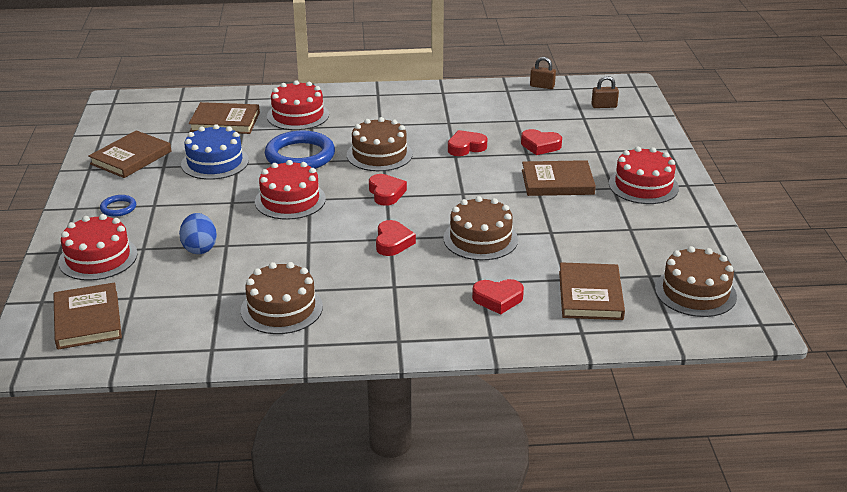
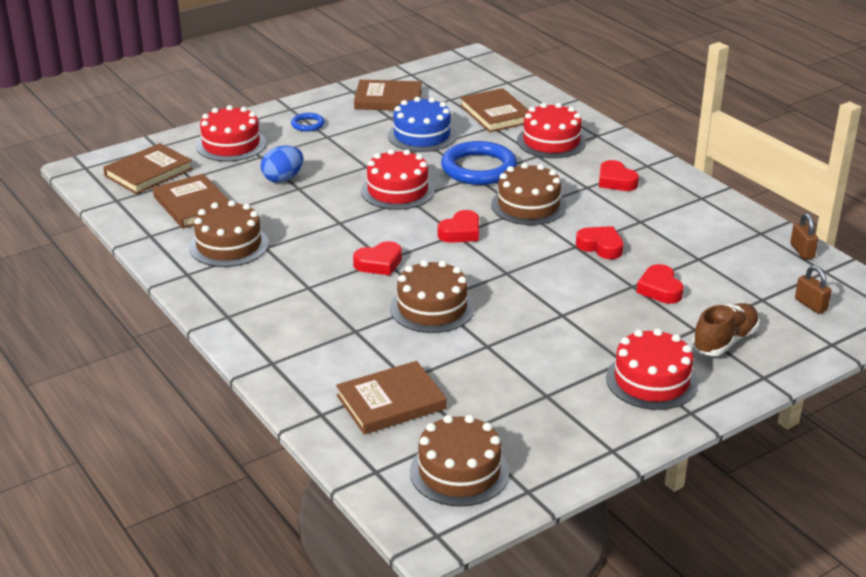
camera: 60 degrees right, 0 degrees up
(498, 299) = (336, 349): red heart -> red heart (616, 181)
(557, 182) = (593, 322): brown book -> brown book (193, 205)
(619, 146) = (724, 341): none -> brown shoe

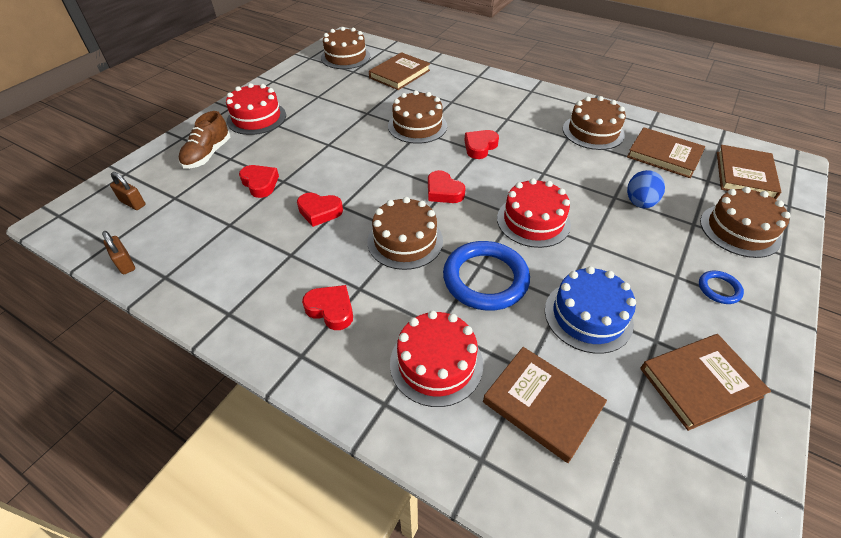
camera: 155 degrees right, 15 degrees up
(231, 144) = (739, 230): red cake -> brown cake
(461, 232) = (443, 191): red heart -> red heart turned 60 degrees counterclockwise

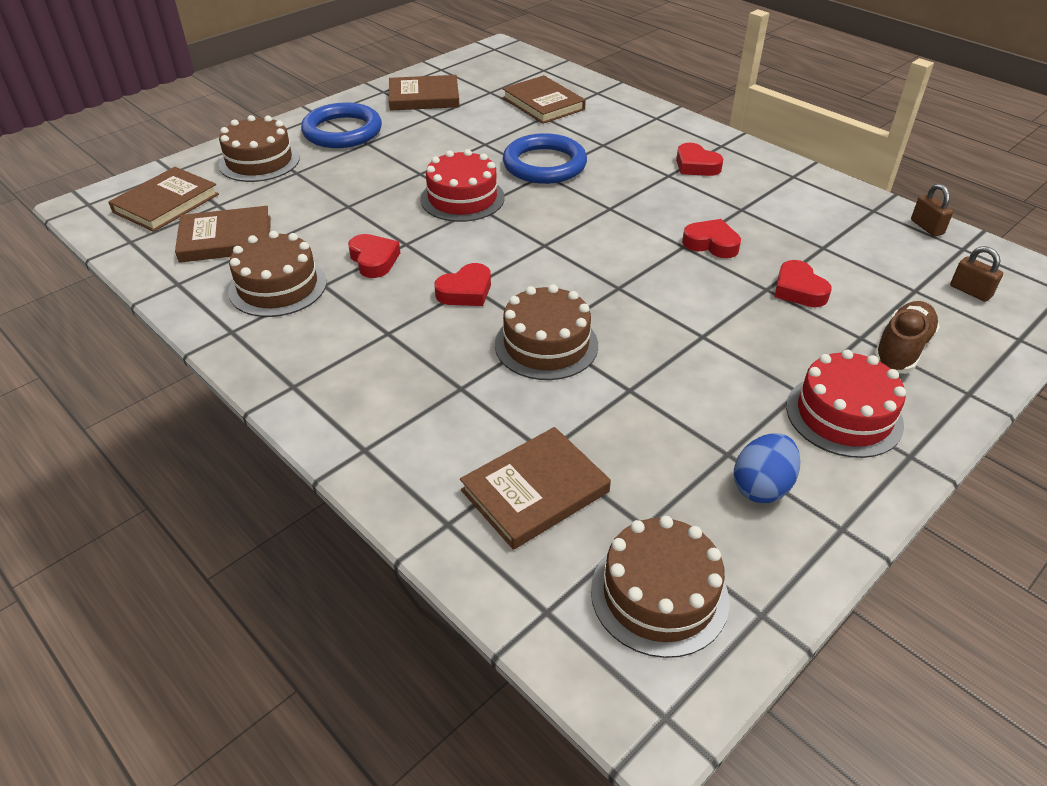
camera: 165 degrees left, 5 degrees down
(405, 241) = (613, 202): brown cake -> none
(436, 363) = (611, 128): red cake -> none
(443, 191) = (549, 242): red heart -> red heart (374, 260)
(588, 316) = (471, 133): blue cake -> none
(639, 203) = (327, 196): blue egg -> blue egg (762, 486)
(664, 155) = (226, 239): brown book -> brown book turned 60 degrees counterclockwise
(719, 289) = (342, 131): blue ring -> blue ring, size x2.13

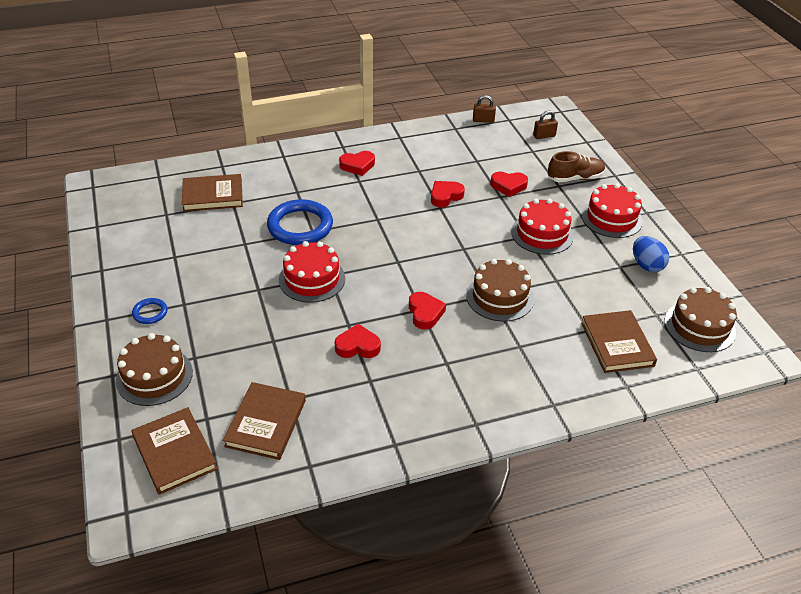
camera: 65 degrees left, 0 degrees up
(278, 286) = (355, 406): brown cake -> none
(342, 131) = (150, 313): blue ring -> blue ring, size x0.47
(424, 97) = (138, 250): brown book -> none
(722, 349) = (542, 234): none -> red cake
(901, 349) = (575, 178): brown shoe -> brown shoe turned 105 degrees clockwise

